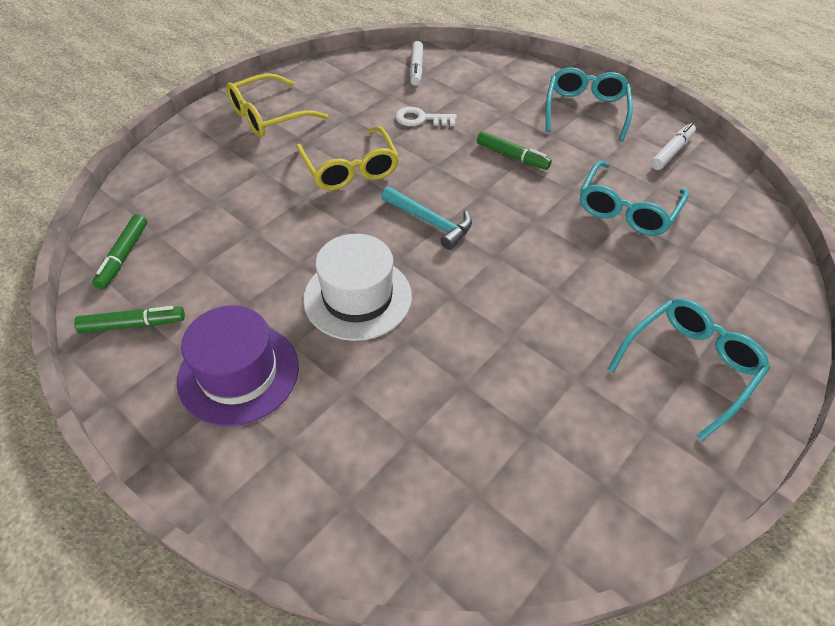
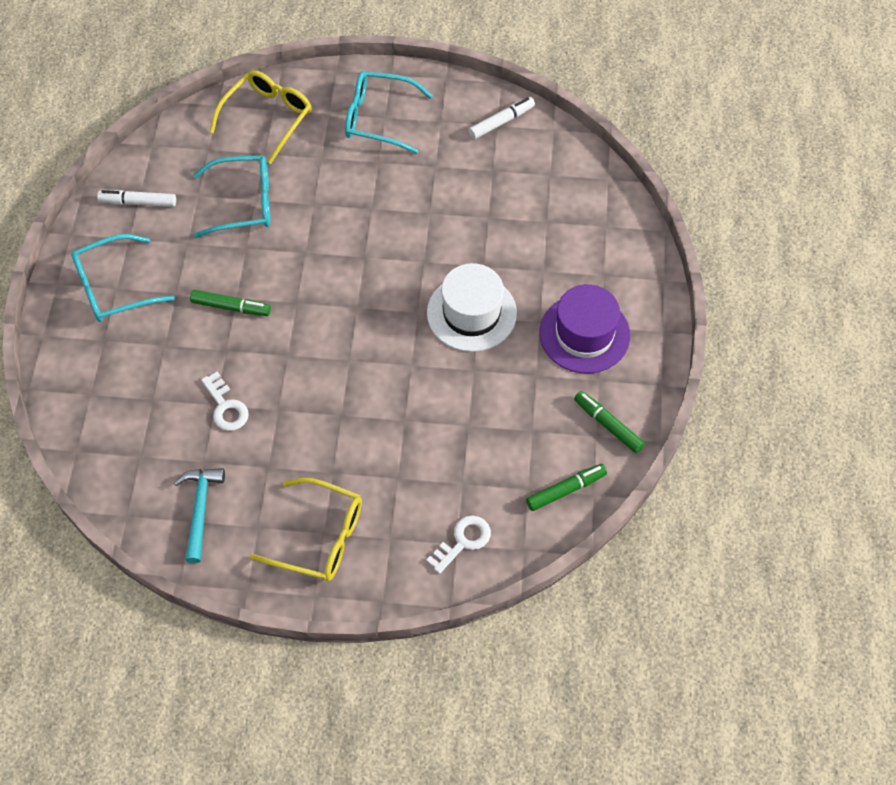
camera: 125 degrees left, 10 degrees up
(171, 177) = (463, 541): none -> white key
(350, 168) = (341, 414): yellow glasses -> yellow glasses (267, 118)
(416, 68) = (136, 467): white marker -> white marker (501, 122)
(430, 222) = (361, 316): turquoise hammer -> turquoise hammer (200, 509)
(512, 156) = (231, 307): green marker -> green marker turned 105 degrees clockwise

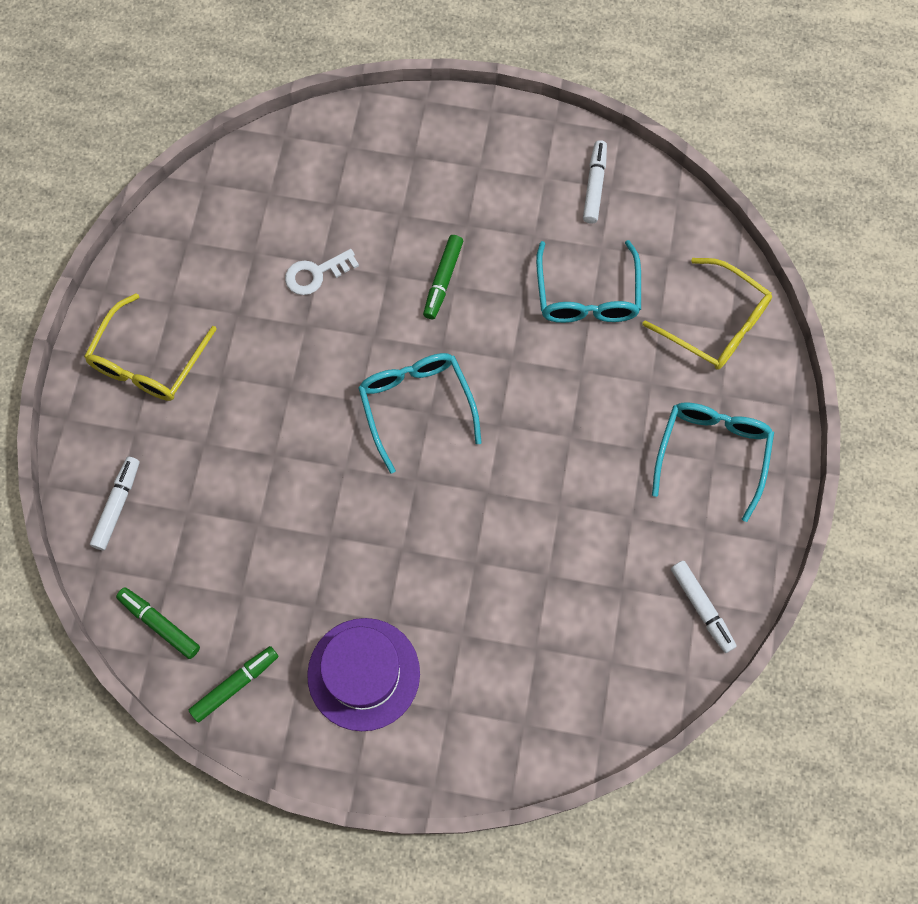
camera: 95 degrees right, 10 degrees up
(114, 287) = (480, 165): turquoise glasses -> turquoise glasses (417, 406)
(200, 509) = (200, 249): turquoise hammer -> none
(463, 541) = (117, 505): white key -> white marker
(471, 313) = (408, 542): white hat -> none
(566, 490) = (159, 624): green marker -> green marker turned 150 degrees clockwise

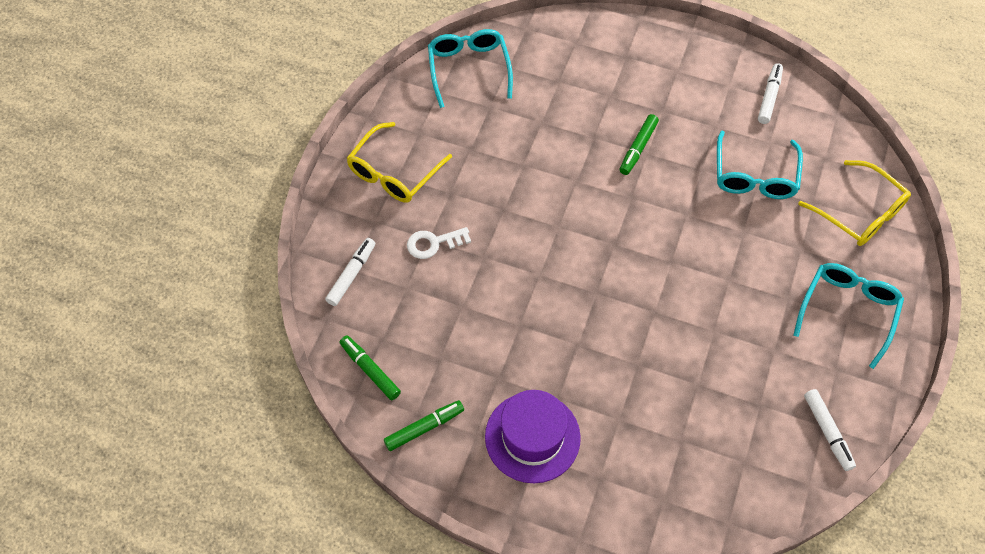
camera: 10 degrees right, 10 degrees down
(316, 274) = (537, 129): white key -> white key (433, 243)
(417, 406) = (604, 238): turquoise glasses -> turquoise glasses (469, 70)

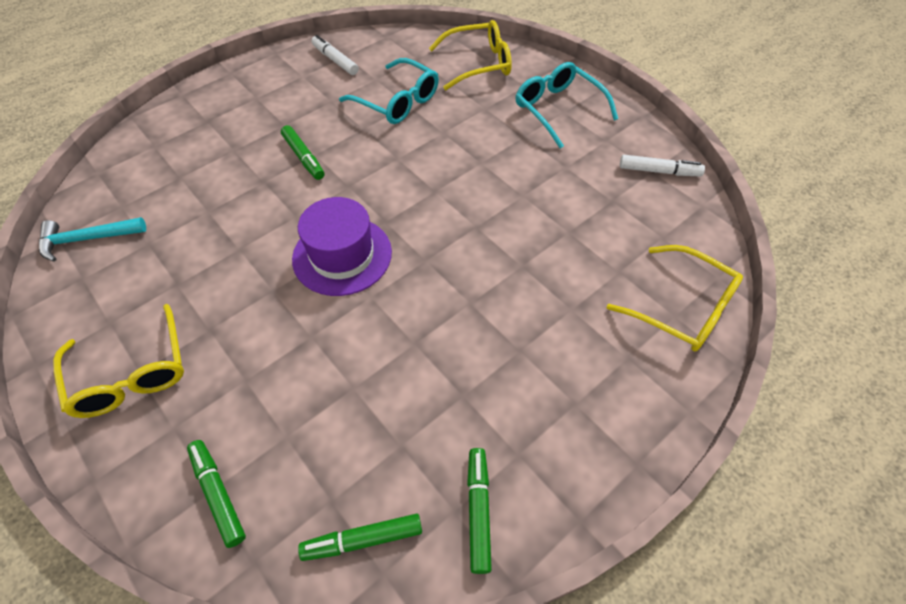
camera: 60 degrees left, 5 degrees down
(351, 275) = (218, 494): white marker -> green marker
(433, 243) = (254, 377): white key -> none
(469, 70) = (87, 239): turquoise glasses -> turquoise hammer
(532, 437) = (551, 397): purple hat -> purple hat (342, 255)
(675, 503) = (681, 307): none -> yellow glasses

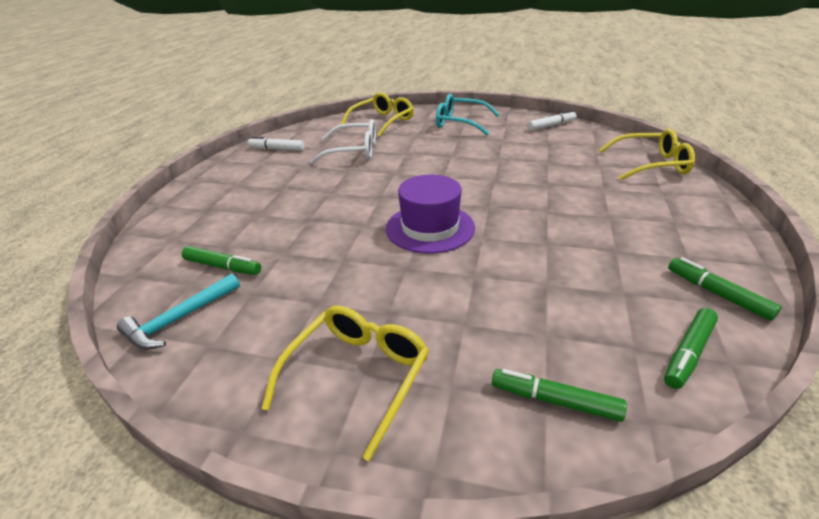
camera: 35 degrees left, 20 degrees down
(131, 373) = (357, 376): yellow glasses -> yellow glasses turned 90 degrees counterclockwise
(304, 157) = (323, 197): green marker -> green marker (223, 267)
(397, 101) = (353, 151): turquoise glasses -> white glasses

